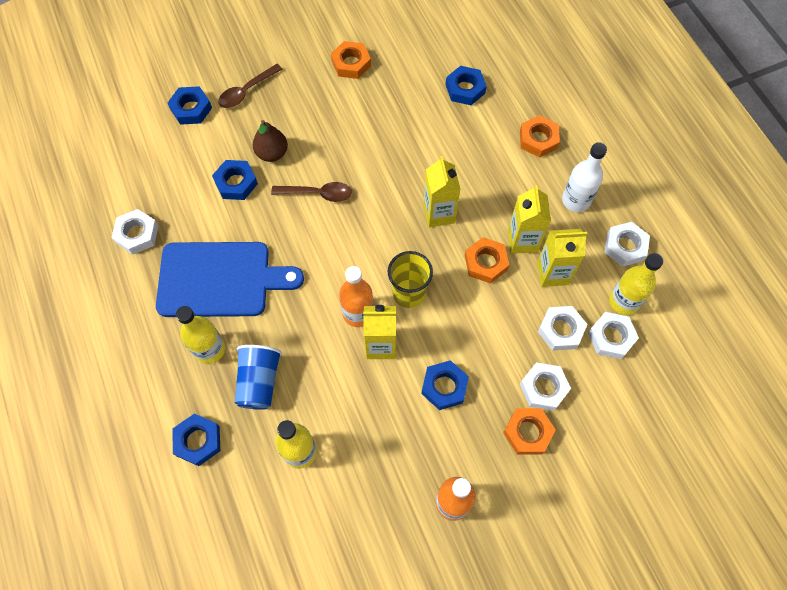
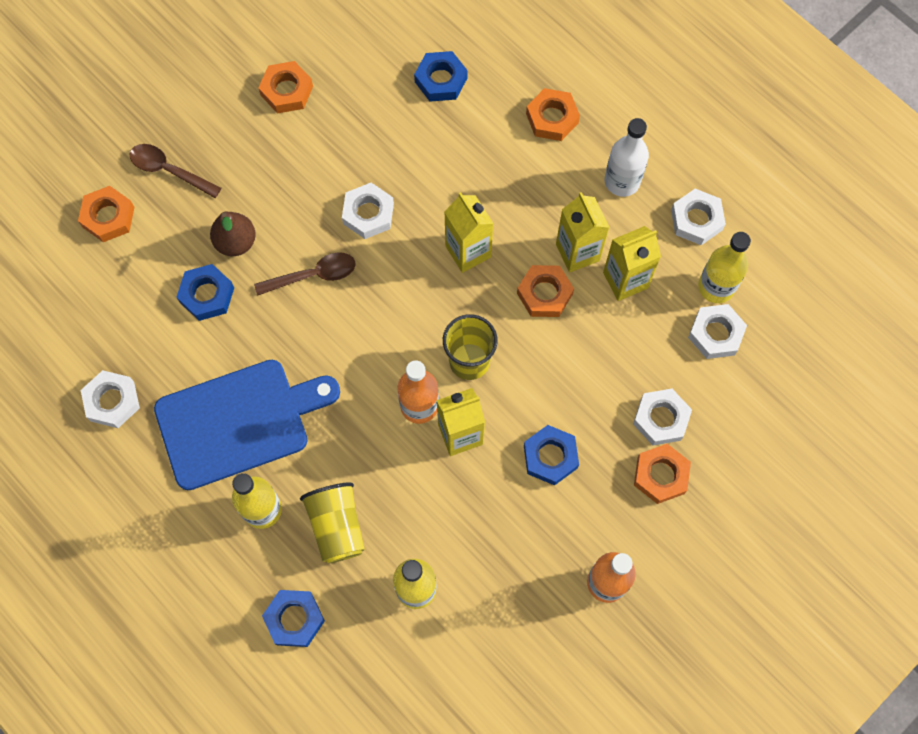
camera: 20 degrees left, 5 degrees up
(191, 109) = (108, 217): blue nut -> orange nut
(246, 91) = (169, 170): brown spoon -> brown spoon turned 90 degrees clockwise
(259, 382) = (337, 526): blue cup -> yellow cup
(560, 330) = (657, 345): white nut -> white nut (368, 214)

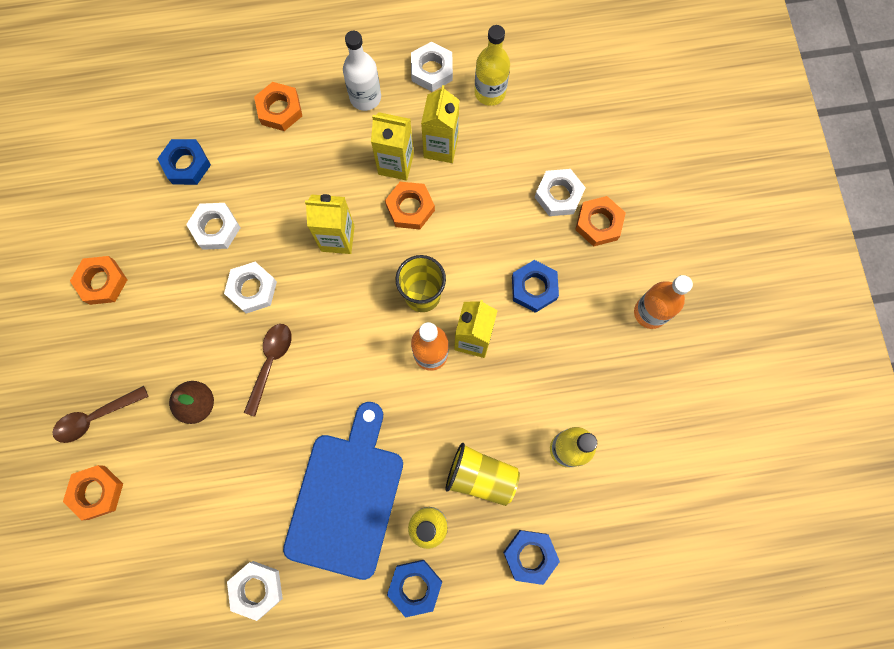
camera: 55 degrees left, 5 degrees up
(207, 295) = (224, 455): blue nut -> blue nut (415, 587)
(715, 334) = (523, 117): white nut -> white nut (215, 228)

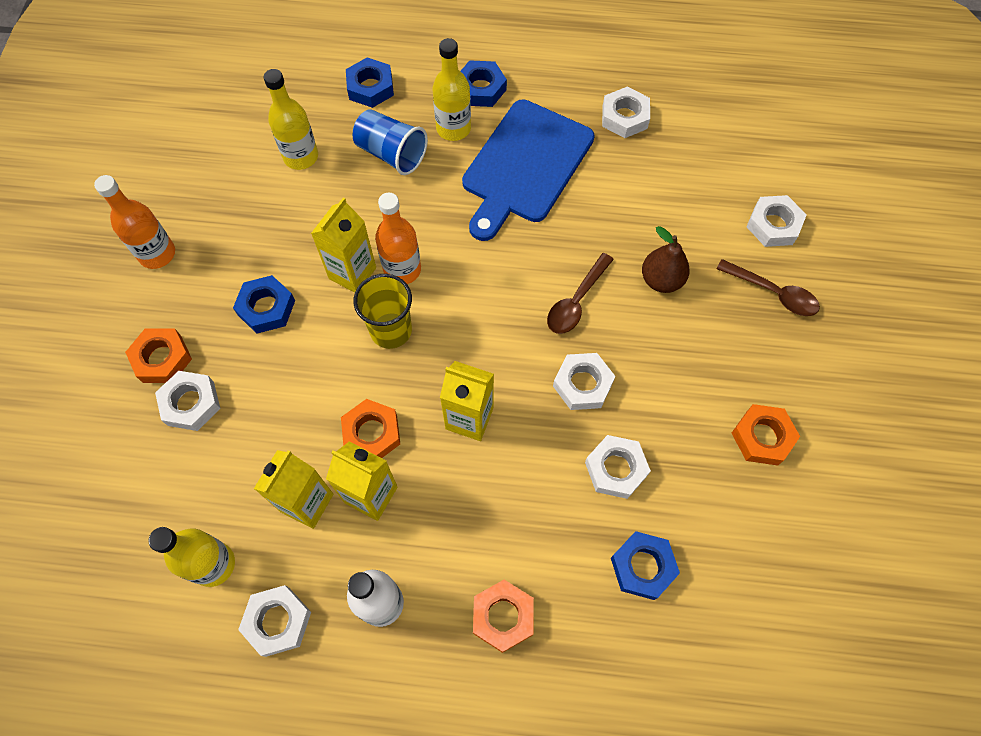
camera: 165 degrees left, 10 degrees down
(96, 417) = (773, 293): brown spoon -> brown spoon turned 45 degrees clockwise
(97, 492) = (773, 225): orange nut -> white nut
(481, 476) = (391, 154): yellow cup -> blue cup

